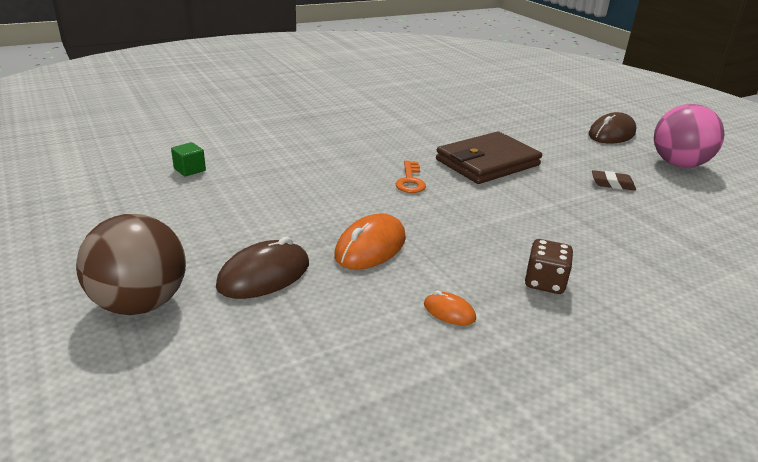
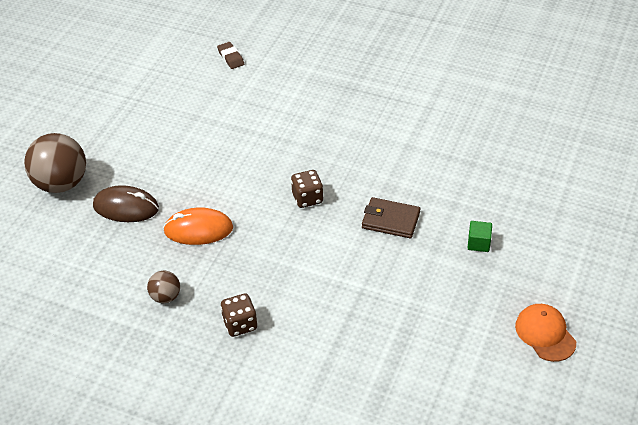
camera: 55 degrees right, 15 degrees up
(189, 170) = (201, 99): green cube -> green cube (478, 243)
(410, 181) = (307, 198): orange key -> brown dice
(449, 312) = (165, 297): orange mouse -> brown ball
(487, 163) = (390, 220): brown wallet -> brown wallet, size x0.62
(611, 134) = (564, 267): brown mouse -> none
(612, 184) = (441, 305): brown eraser -> brown eraser (231, 58)
(678, 164) = (545, 334): pink ball -> orange cap

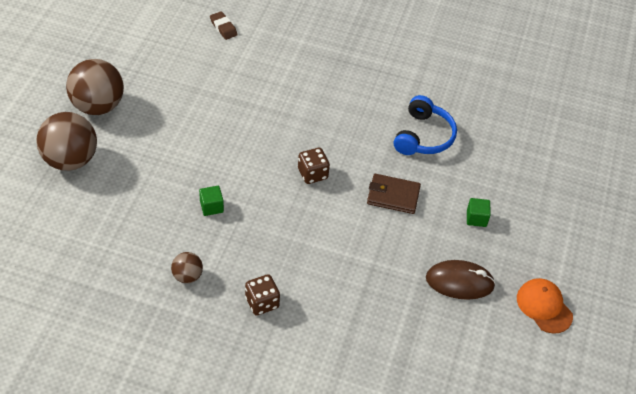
camera: 10 degrees left, 5 degrees up
(95, 133) = (98, 106): none -> brown ball
(126, 207) = (138, 184): brown mouse -> brown mouse (459, 282)
(198, 229) = (211, 207): orange mouse -> green cube
(429, 161) = (423, 136): none -> blue headphones

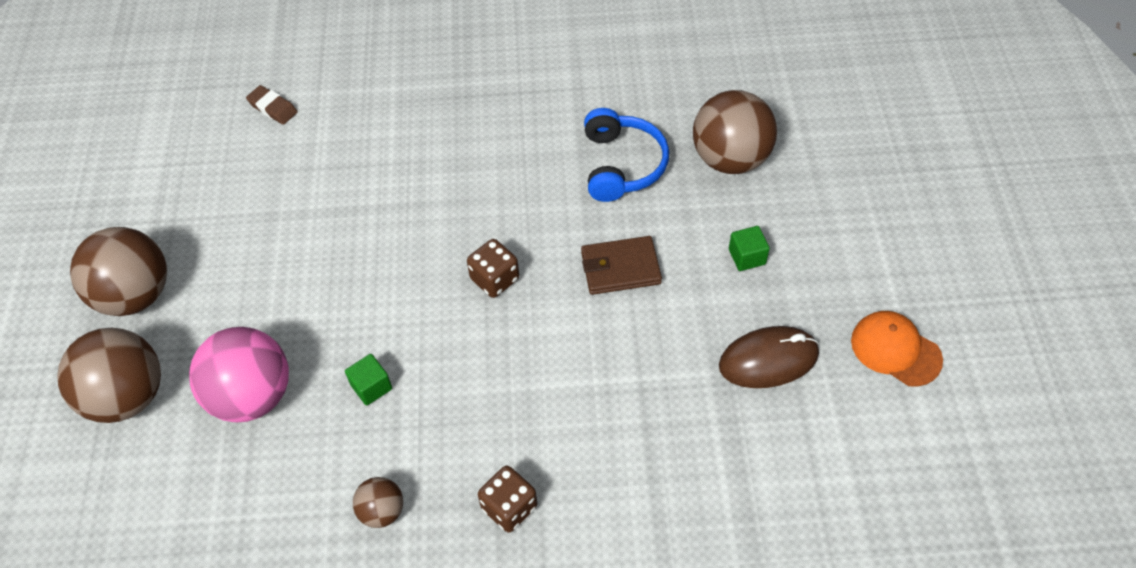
camera: 15 degrees left, 5 degrees up
(141, 186) = (252, 396): none -> pink ball
(495, 157) = (730, 159): none -> brown ball

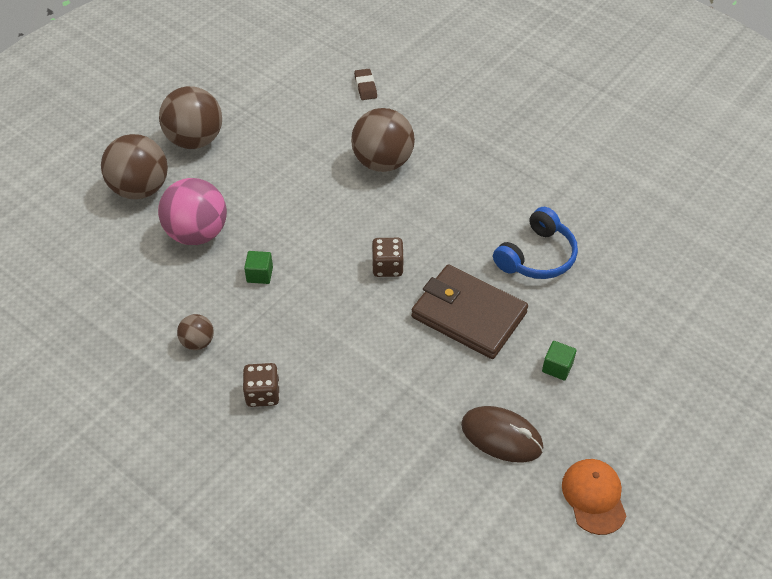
camera: 40 degrees right, 5 degrees down
(620, 268) = (468, 315): brown wallet -> brown wallet, size x1.63
(730, 159) = (614, 302): brown ball -> brown ball (383, 162)

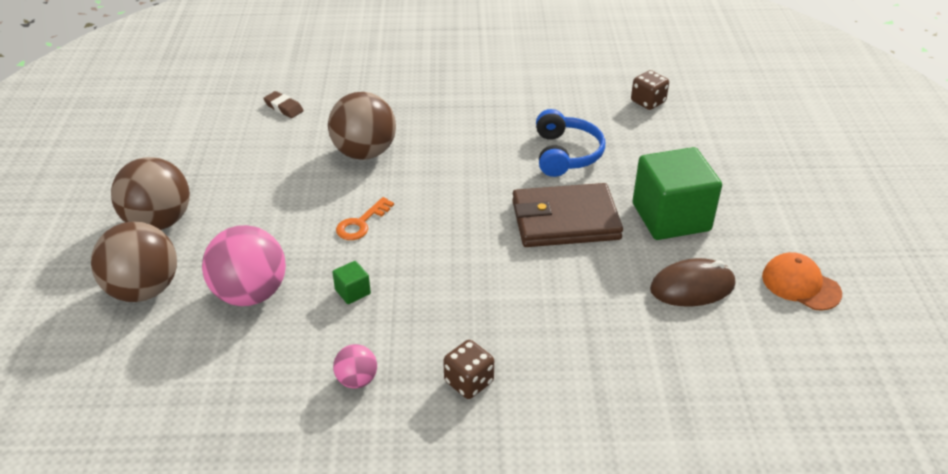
camera: 40 degrees left, 10 degrees down
(198, 342) = (357, 380): brown ball -> pink ball
(319, 223) = (361, 223): none -> orange key
(387, 267) = (460, 223): brown dice -> brown dice (648, 102)
(557, 367) = (671, 217): green cube -> green cube, size x2.49

